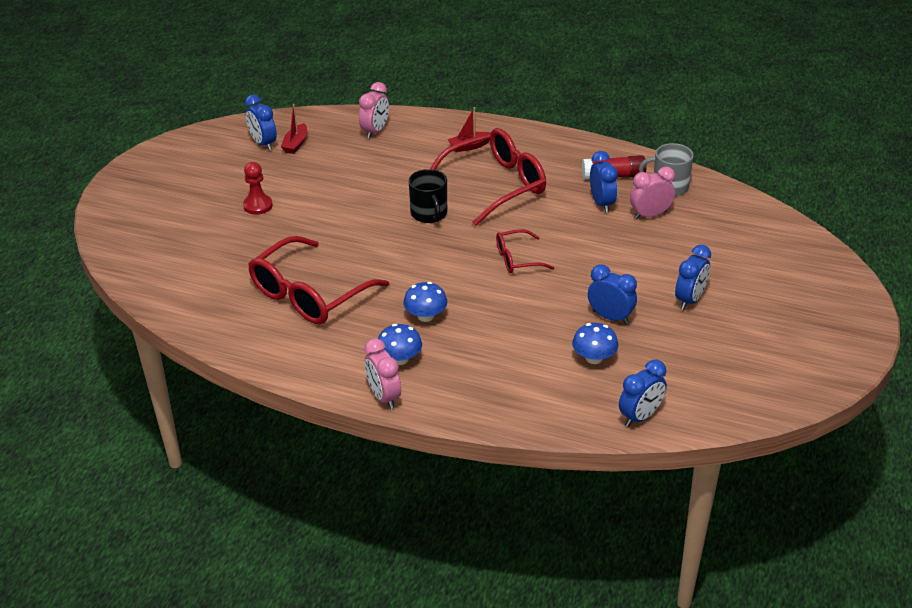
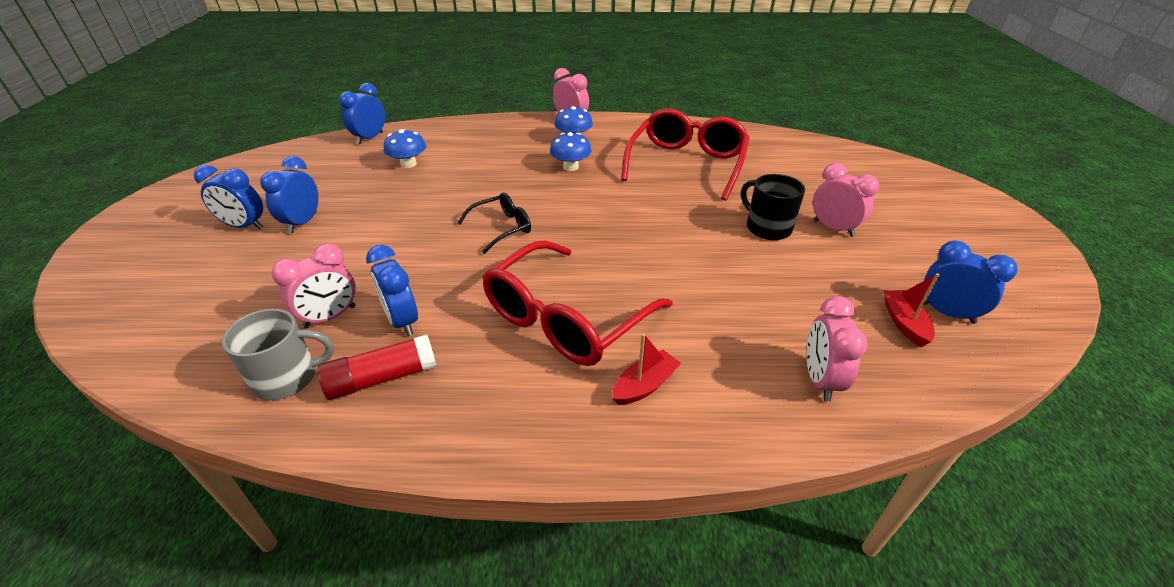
camera: 160 degrees right, 0 degrees up
(258, 205) = (833, 228): red pawn -> pink clock
(429, 214) = (631, 258): black mug -> black mug (767, 228)
(517, 259) = (502, 228): red glasses -> black glasses
(610, 317) = (393, 194): blue clock -> blue clock (244, 226)

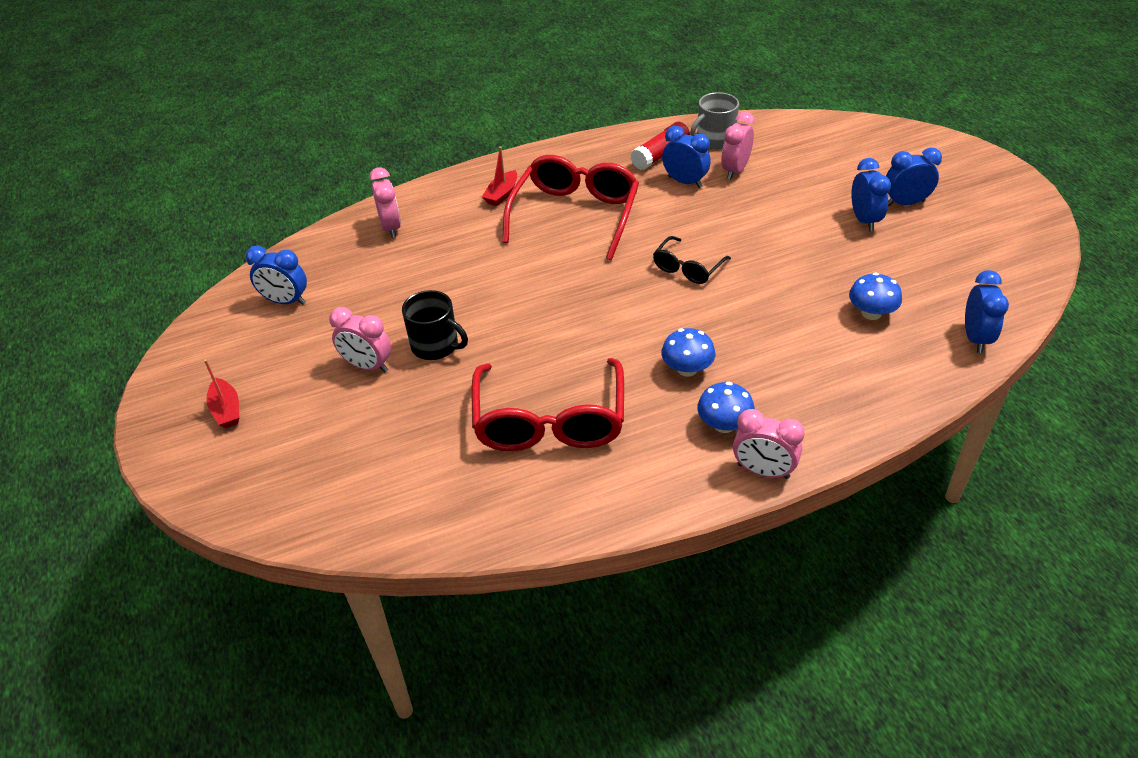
camera: 160 degrees right, 5 degrees up
(904, 323) = (323, 283): red boat -> red boat (226, 410)

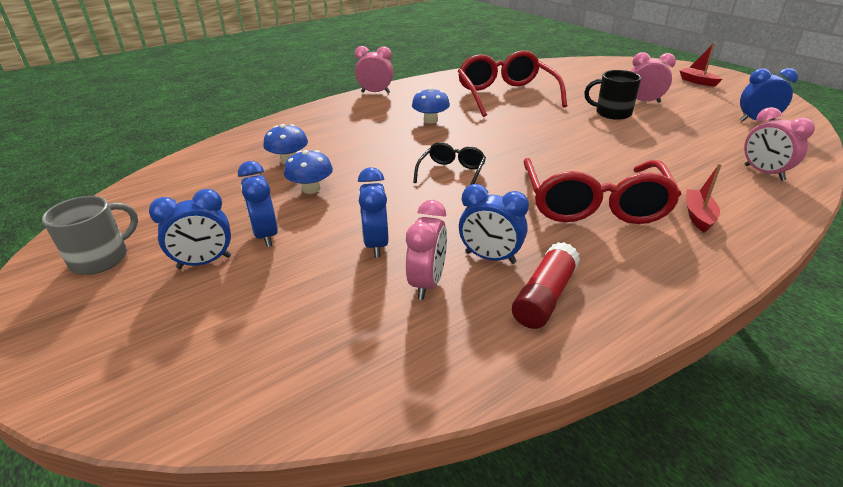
camera: 165 degrees right, 10 degrees down
(714, 140) = (472, 337): grey mug -> grey mug (101, 258)
(724, 424) = (400, 103): blue mushroom -> blue mushroom (311, 189)
(975, 338) = (211, 154): blue clock -> blue clock (376, 244)

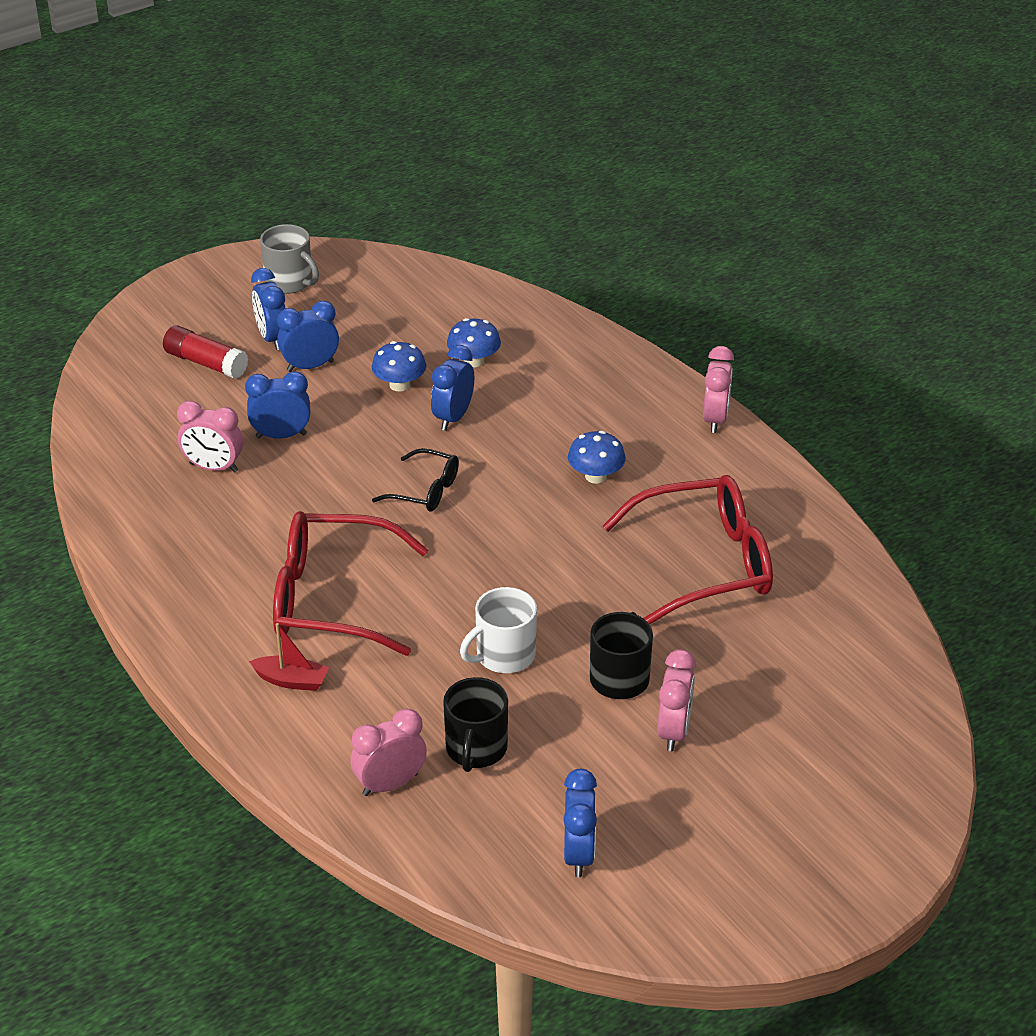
camera: 90 degrees right, 5 degrees up
(490, 257) = (244, 508): blue clock -> blue clock (453, 417)
(544, 297) = (178, 537): red glue stick -> red glue stick (206, 363)
(614, 142) = (504, 655): none -> white mug
(697, 81) = (792, 845): red boat -> none
(704, 148) = (476, 749): none -> black mug

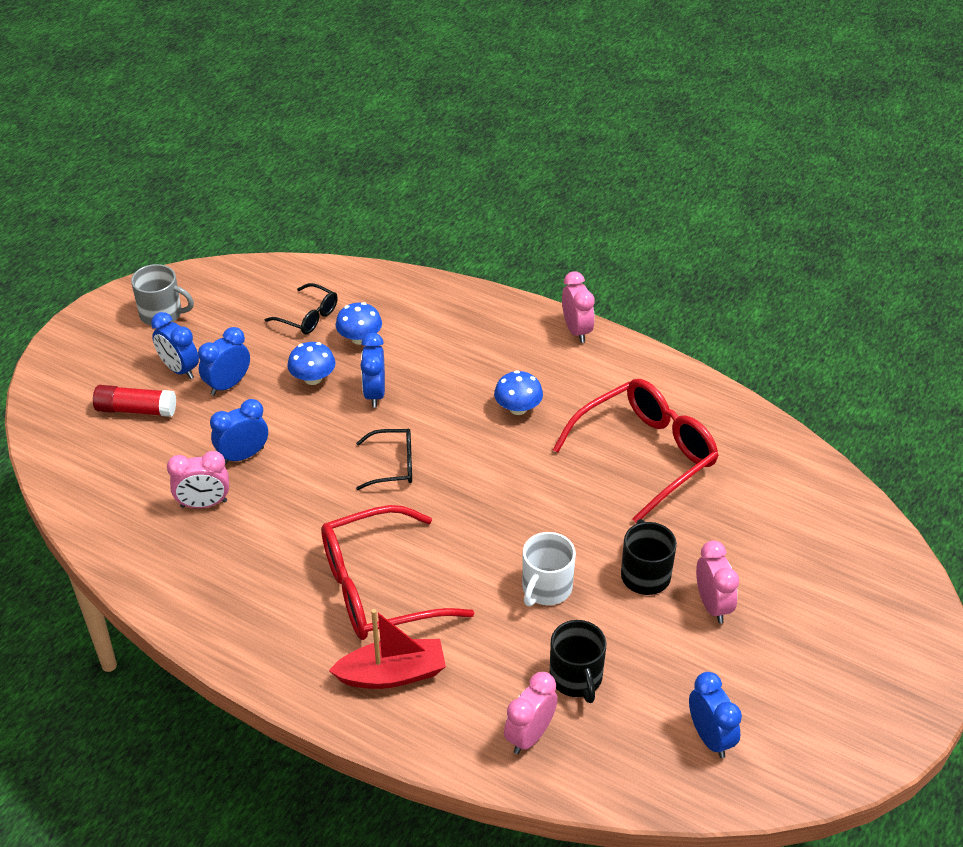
camera: 25 degrees left, 5 degrees up
(292, 680) = (392, 674): red boat -> red boat, size x1.60
(434, 326) = (308, 317): none -> black glasses

